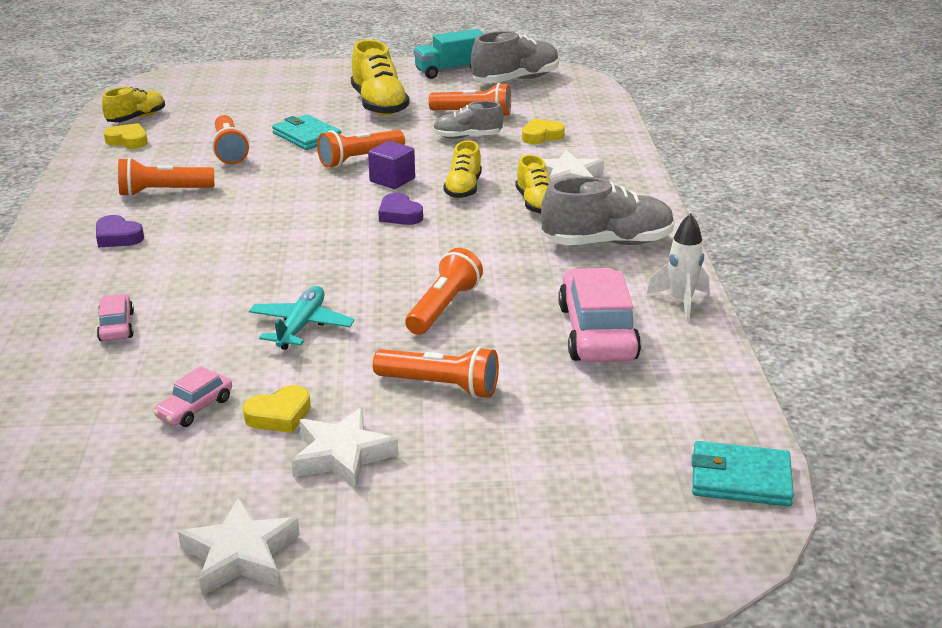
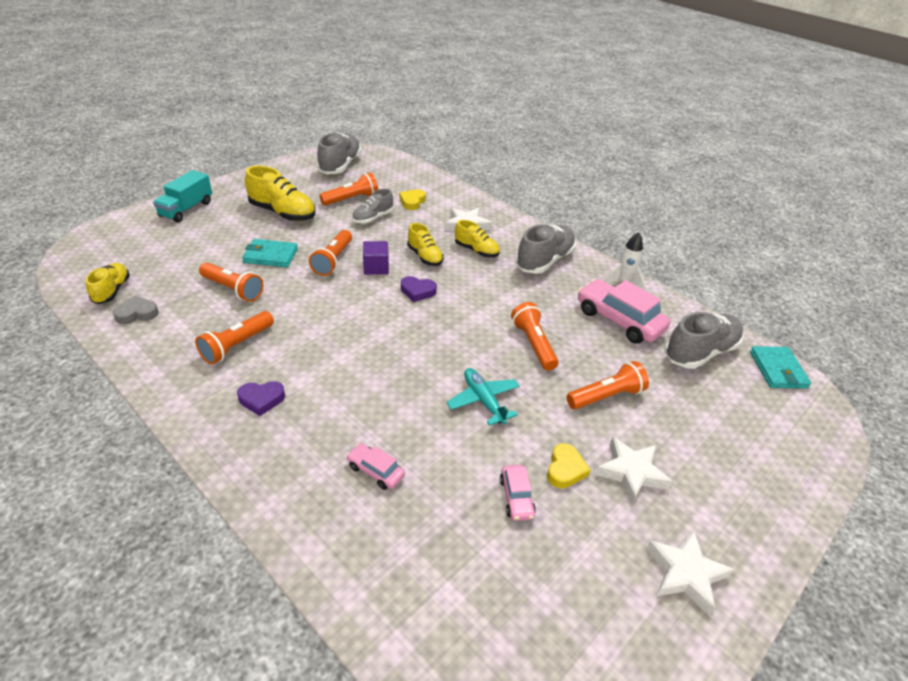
camera: 45 degrees left, 10 degrees up
(128, 141) = (137, 313): yellow heart -> grey heart
(451, 71) = (290, 171): turquoise truck -> turquoise truck (186, 209)
(651, 409) = (700, 352): none -> grey shoe
(740, 479) = (778, 370): turquoise wallet -> turquoise wallet turned 60 degrees counterclockwise

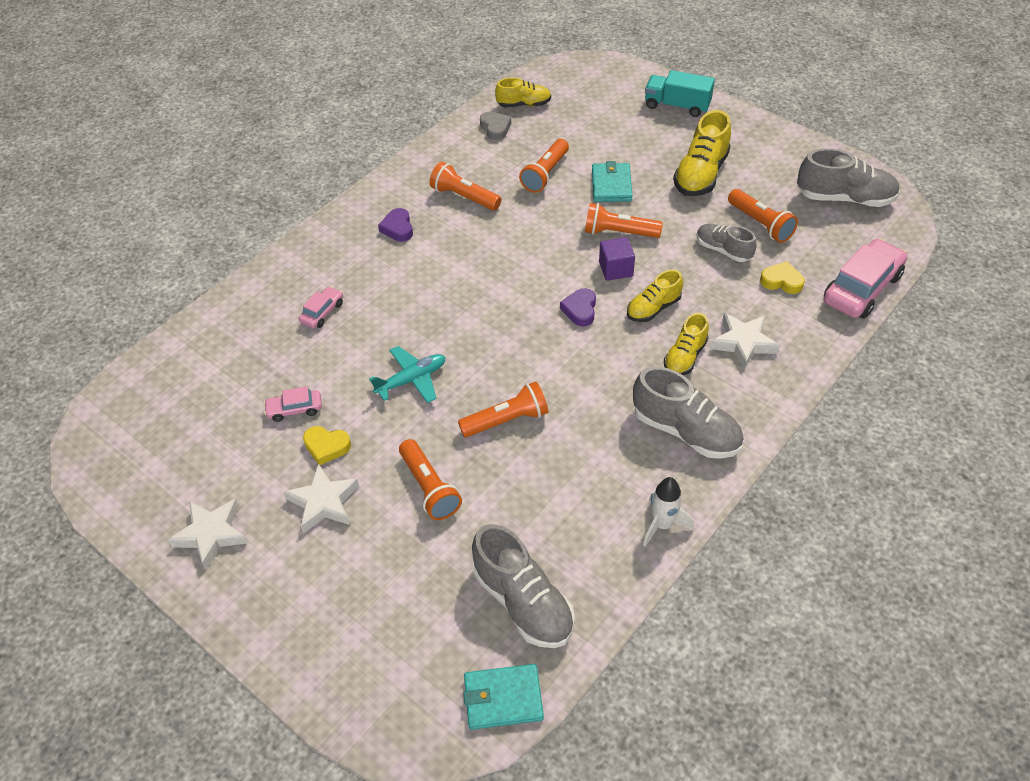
camera: 90 degrees right, 10 degrees up
(619, 320) = (572, 512): pink car -> pink car (862, 288)

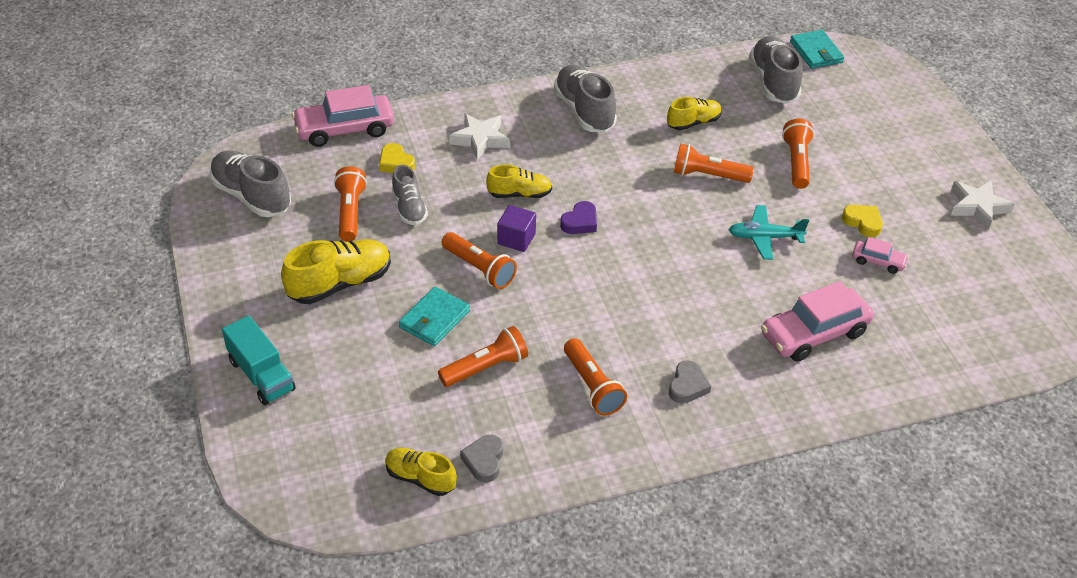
camera: 150 degrees left, 5 degrees down
(322, 312) = (814, 334): pink car -> pink car, size x2.00
(324, 502) = (882, 188): white star -> none
(398, 228) = (687, 386): purple heart -> grey heart
(503, 698) = (816, 52): turquoise wallet -> turquoise wallet turned 45 degrees clockwise
(662, 525) = (652, 76): white rocket -> none
(685, 357) = (534, 151): yellow shoe -> yellow shoe (693, 123)

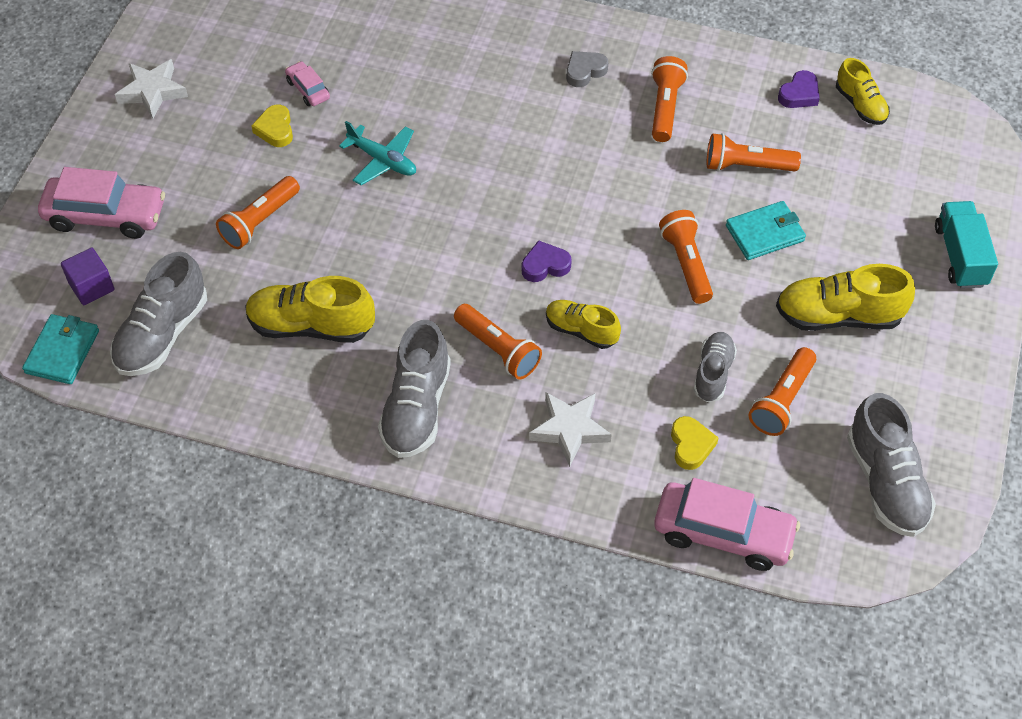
camera: 145 degrees left, 10 degrees up
(484, 461) = (799, 94): grey heart -> purple heart
(516, 239) = (625, 279): purple cube -> purple cube (91, 287)
(693, 123) = (311, 326): yellow shoe -> yellow shoe, size x1.62
(708, 175) = (365, 253): orange flashlight -> orange flashlight (498, 349)
(814, 334) = (436, 60): pink car -> pink car (106, 215)

